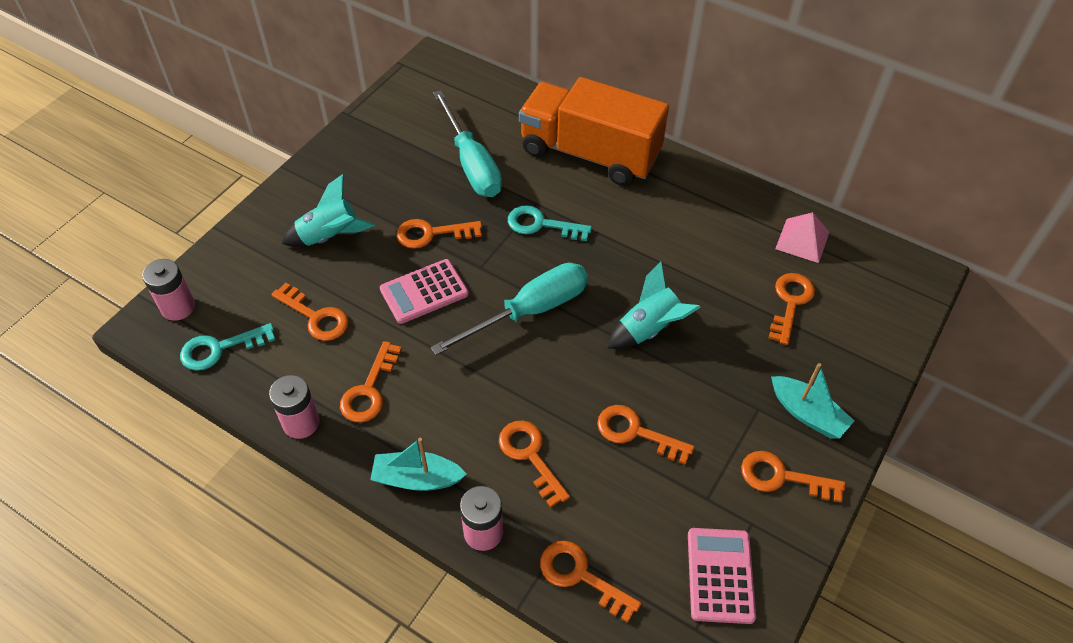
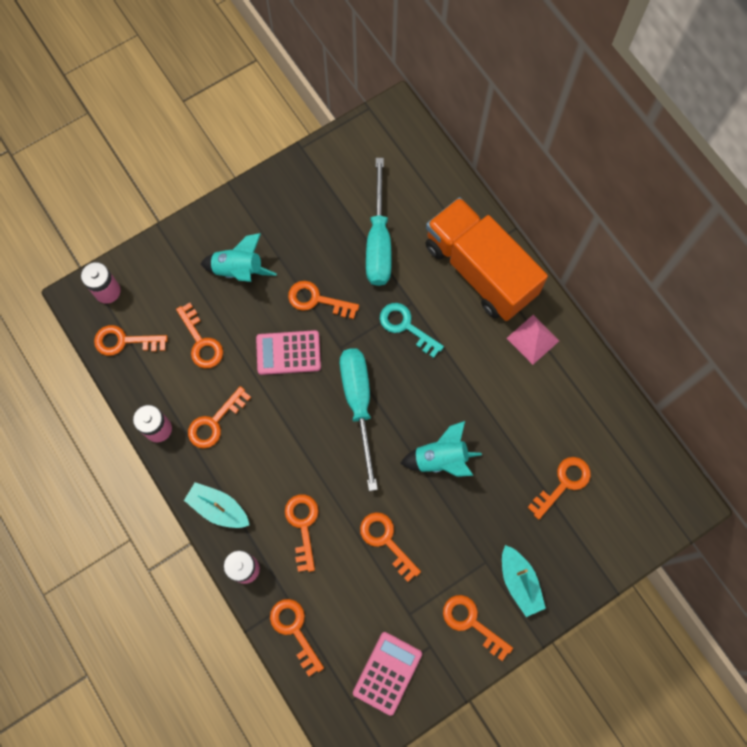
camera: 25 degrees right, 20 degrees up
(219, 349) = (124, 341): turquoise key -> orange key
(529, 311) = (359, 404): turquoise screwdriver -> turquoise screwdriver turned 90 degrees counterclockwise
(802, 240) = (608, 430): pink pyramid -> pink pyramid (532, 339)

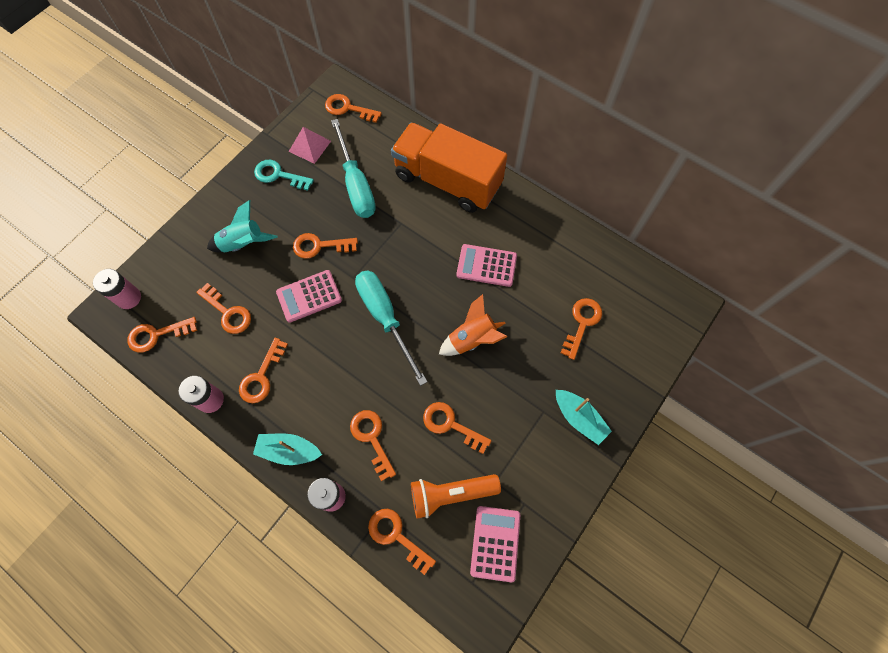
camera: 20 degrees left, 5 degrees down
(361, 609) = (451, 494): none -> orange flashlight
(406, 326) = (403, 243): turquoise key -> turquoise key (278, 175)
(441, 459) = (472, 339): turquoise rocket -> orange rocket
(471, 622) = (552, 469): orange key -> orange key (348, 108)
(486, 383) = (486, 265): none -> pink calculator
(532, 339) = (511, 219): pink pyramid -> pink pyramid (309, 146)

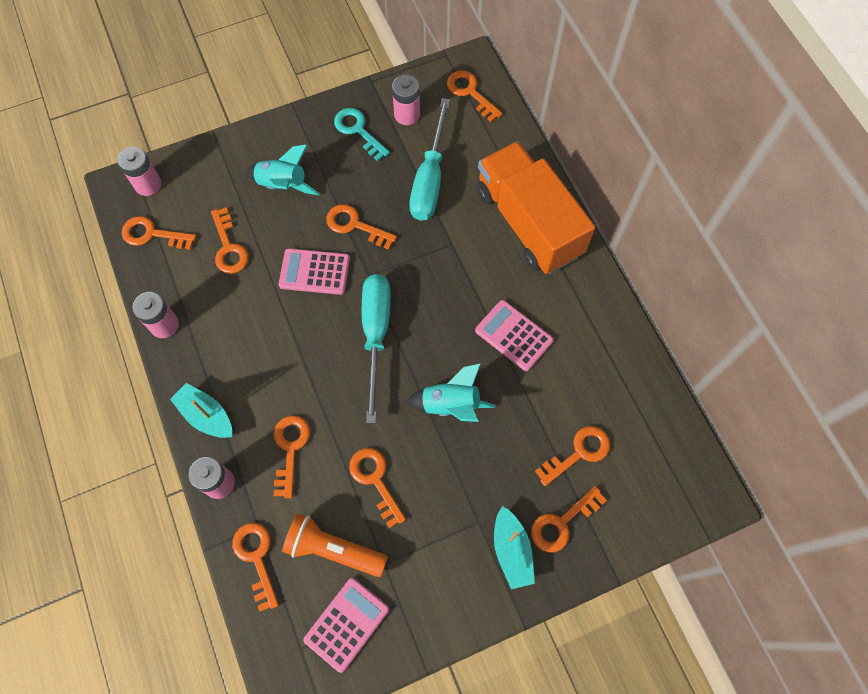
camera: 30 degrees right, 0 degrees up
(261, 376) = (223, 328): orange key -> orange key (562, 523)
(309, 146) = (407, 114): pink pyramid -> pink battery
(472, 339) = (451, 405): orange rocket -> turquoise rocket

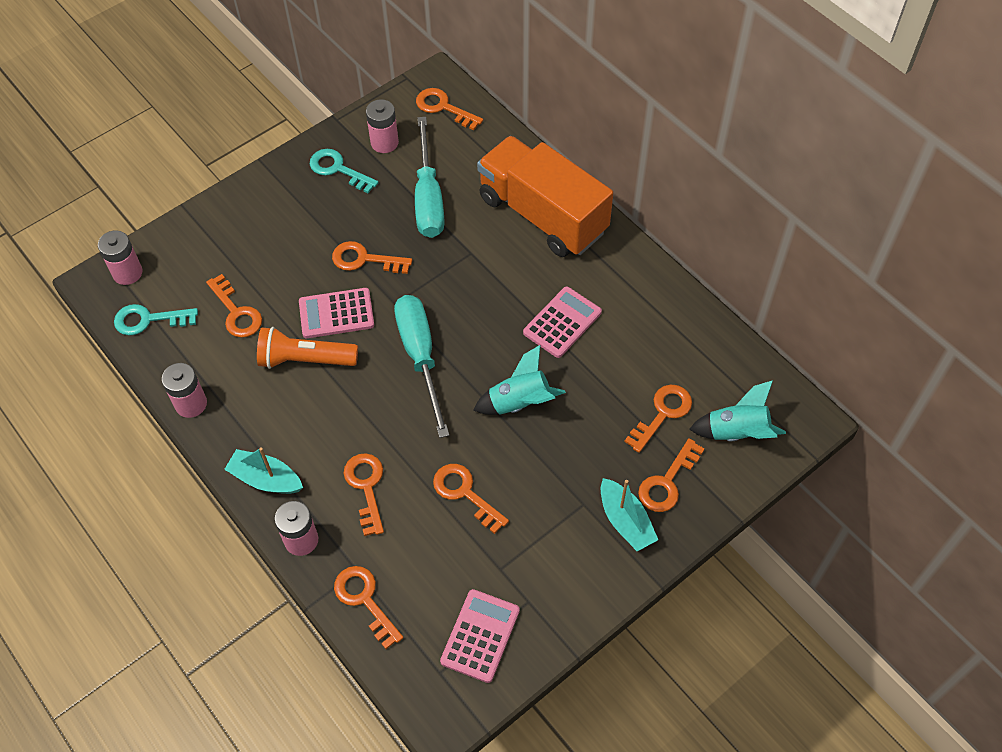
camera: 15 degrees left, 10 degrees down
(152, 234) = (148, 320): orange key -> turquoise key
(283, 185) = (275, 239): turquoise rocket -> turquoise rocket (737, 433)
(333, 549) = (442, 570): orange flashlight -> orange flashlight (305, 360)
(513, 335) = (562, 322): pink calculator -> pink calculator turned 105 degrees clockwise

